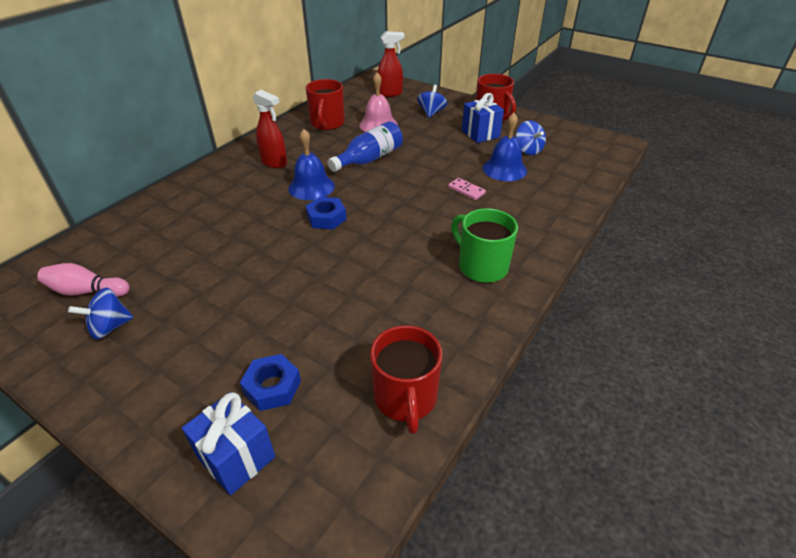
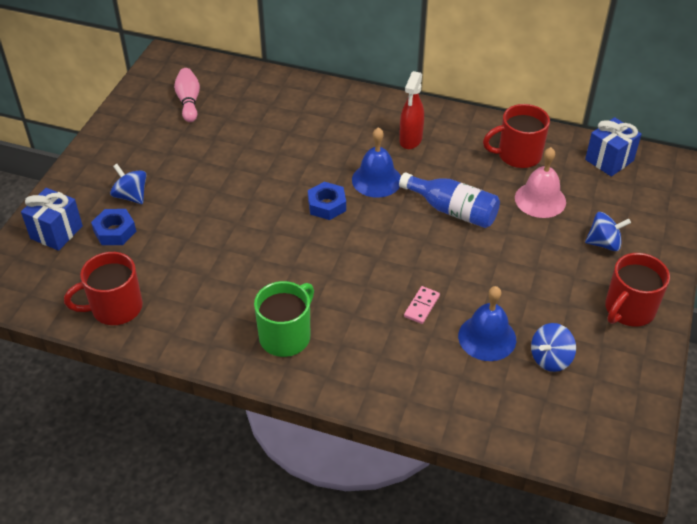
camera: 75 degrees right, 5 degrees up
(110, 327) = (155, 129): blue spinning top -> blue spinning top (131, 196)
(390, 93) = (637, 192): red spray bottle -> none
(480, 134) = (570, 303): blue gift -> blue gift (609, 160)

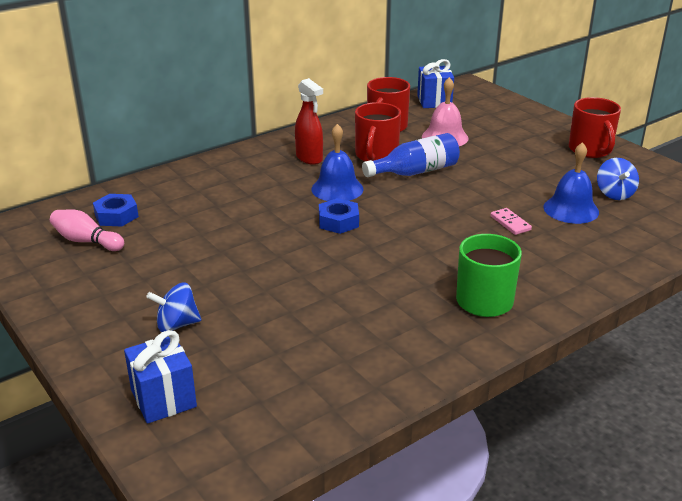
camera: 55 degrees left, 15 degrees down
(115, 231) = (217, 354): blue nut -> blue nut (116, 216)
(115, 308) = (337, 394): red mug -> red mug (376, 156)
(604, 243) = (516, 134): blue spinning top -> none

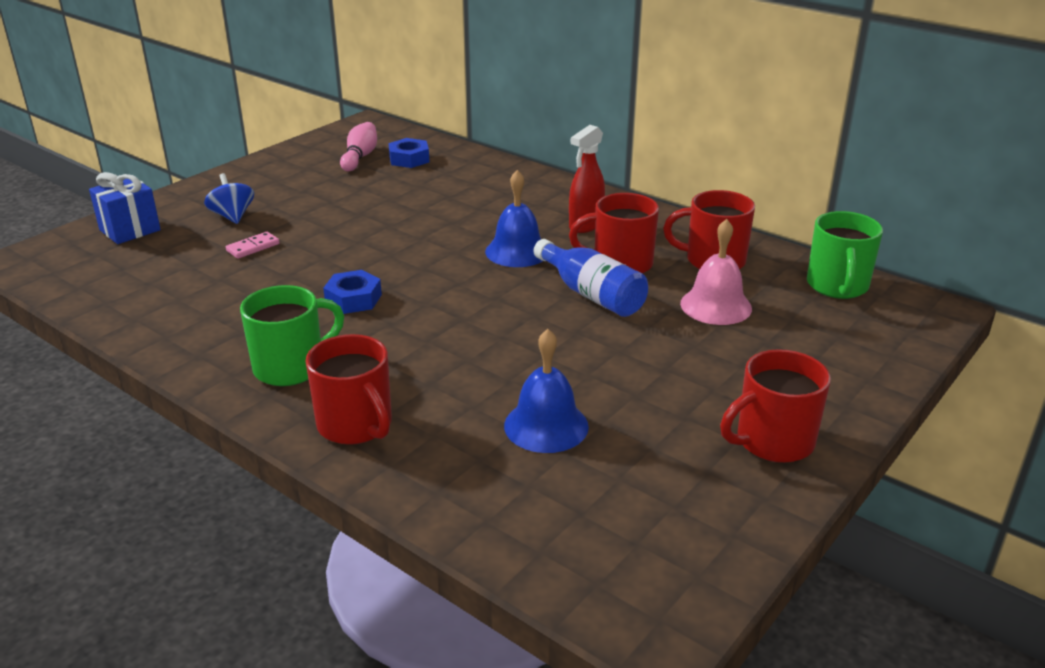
camera: 75 degrees right, 0 degrees up
(338, 221) = (440, 262): blue nut -> blue nut (353, 299)
(434, 101) = (837, 286): blue gift -> green mug
(510, 223) = (482, 375): pink domino -> pink domino (253, 247)
(565, 276) = (356, 425): none -> red mug
(614, 194) = (620, 469): blue spinning top -> none

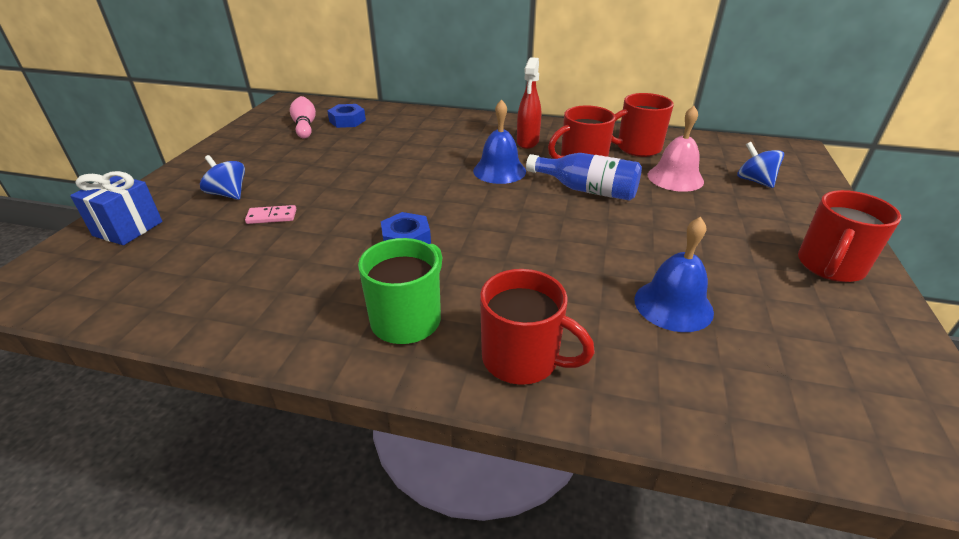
camera: 25 degrees left, 5 degrees up
(253, 247) = (271, 217): pink domino -> pink domino turned 60 degrees clockwise
(815, 333) = (754, 181): none -> blue spinning top
(837, 286) = (728, 148): green mug -> none

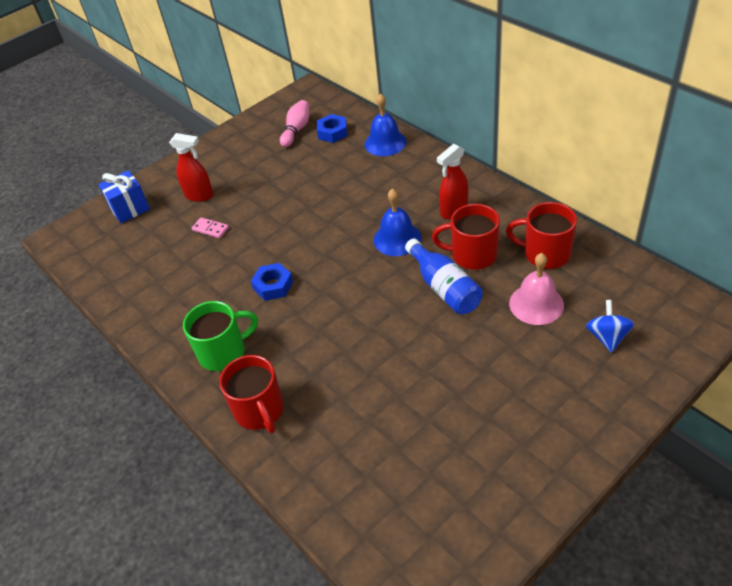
camera: 40 degrees right, 10 degrees up
(228, 194) = (199, 195): blue spinning top -> red spray bottle
(673, 305) = (387, 420): blue bell -> blue bell (385, 143)
(829, 266) = (547, 448): red mug -> none

